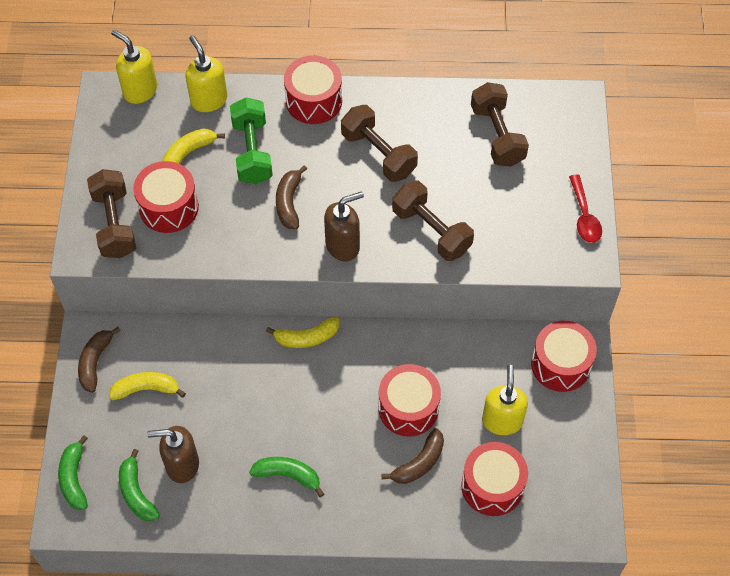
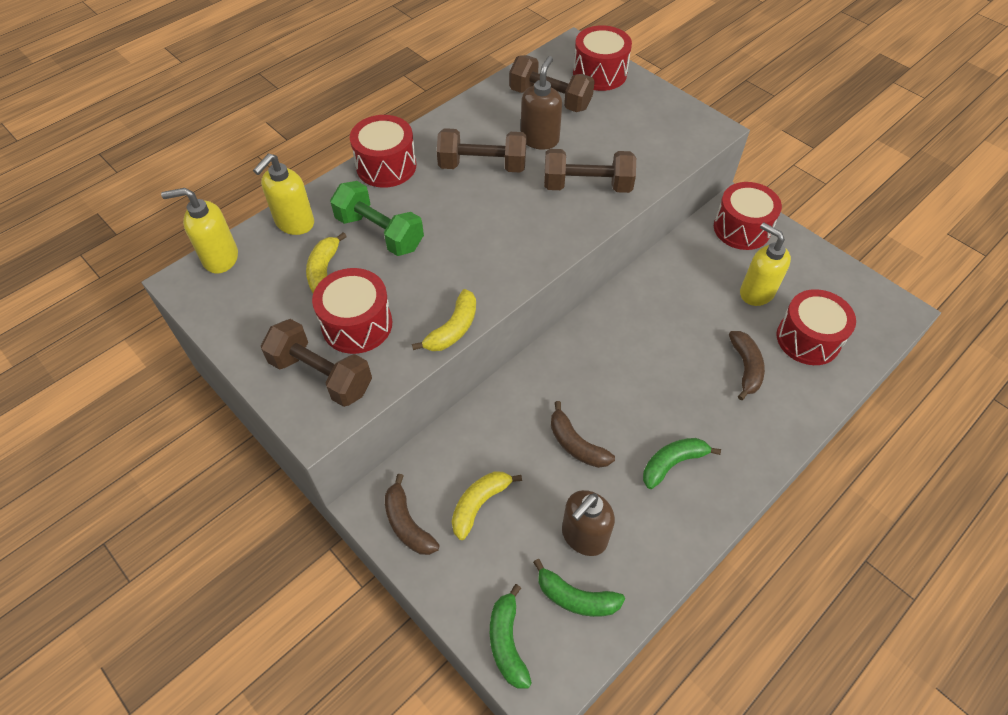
camera: 45 degrees left, 5 degrees down
(74, 478) = (507, 642): green banana -> green banana turned 45 degrees clockwise
(209, 100) = (294, 223): yellow soap dispenser -> yellow soap dispenser turned 75 degrees counterclockwise
(289, 203) = (456, 246): brown banana -> brown banana (576, 444)
(307, 337) = (558, 352): yellow banana -> yellow banana (453, 329)
(343, 245) = (537, 243): brown soap dispenser -> brown soap dispenser (540, 139)
(408, 408) = (689, 338): red drum -> red drum (599, 73)
(584, 216) = (671, 106): red spoon -> none

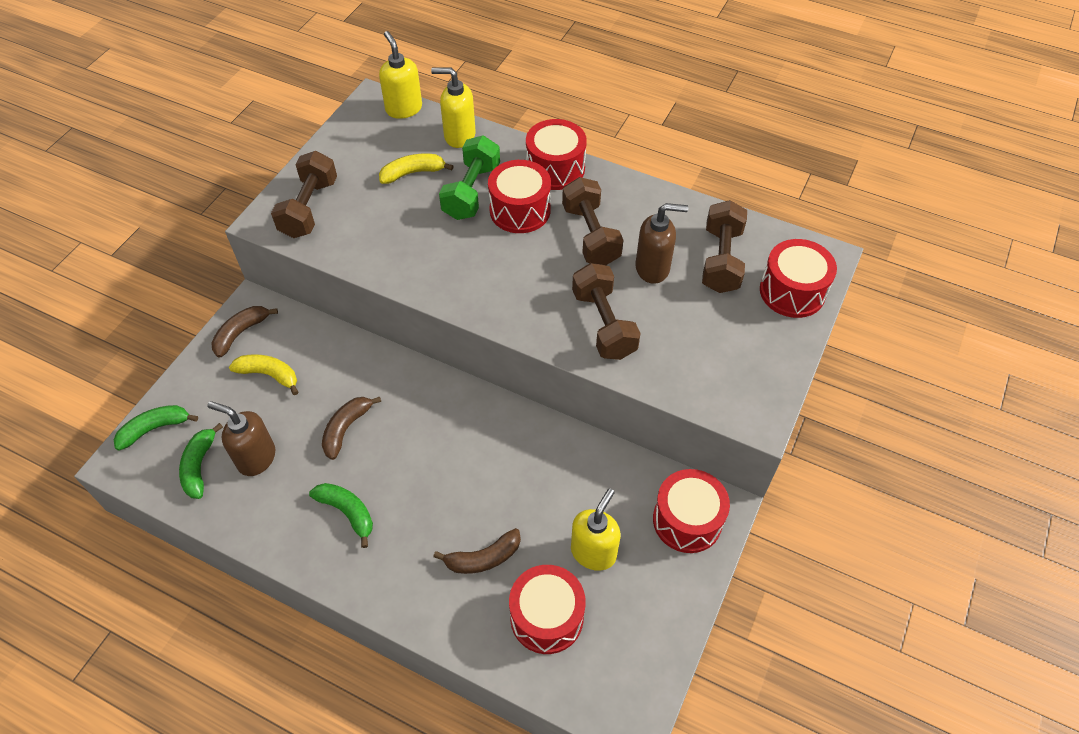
camera: 70 degrees right, 0 degrees up
(357, 324) = (366, 212): red drum -> red drum (520, 210)
(453, 329) = (382, 274): yellow banana -> none

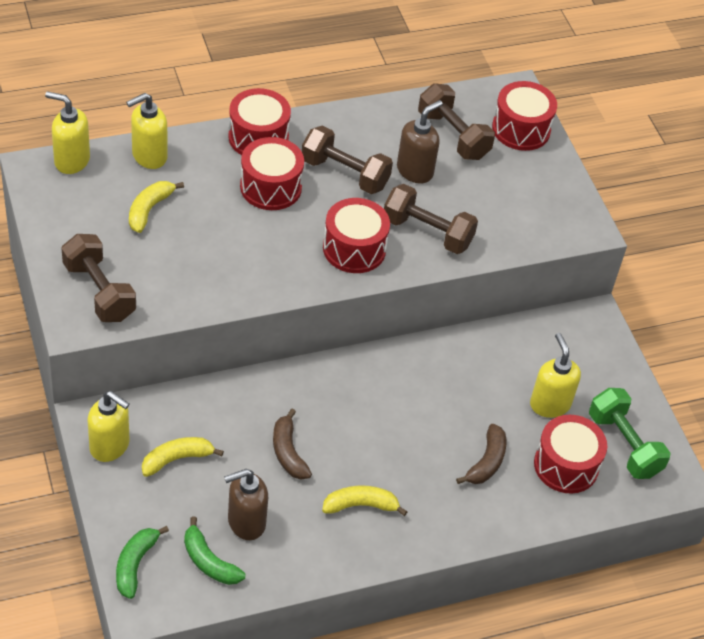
camera: 50 degrees left, 5 degrees down
(240, 333) = (110, 446): brown banana -> yellow soap dispenser
(347, 512) = (360, 505): green banana -> yellow banana
(471, 192) = (215, 196): green dumbbell -> green dumbbell (624, 445)
(687, 520) = (583, 341): red drum -> red drum (354, 249)

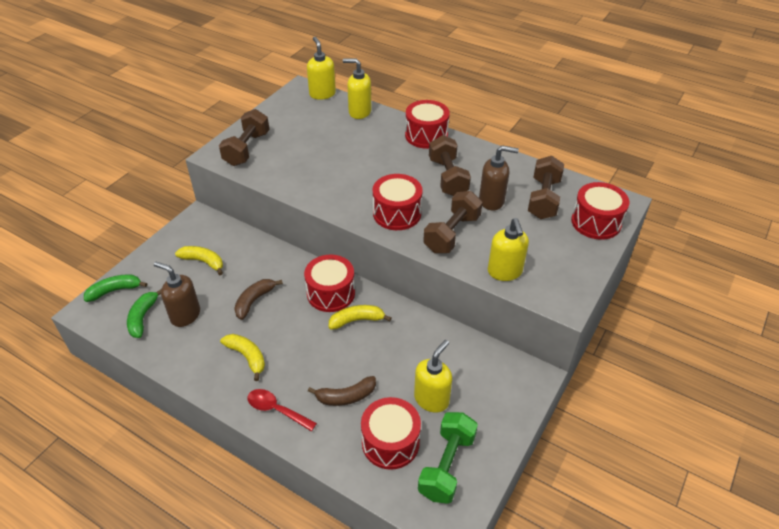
camera: 55 degrees right, 5 degrees down
(110, 446) = (187, 234): yellow soap dispenser -> yellow soap dispenser (505, 272)
(149, 210) = (323, 132): yellow banana -> yellow banana (356, 320)
(270, 187) = (397, 159): red drum -> red drum (331, 293)
(427, 232) = (452, 234): brown dumbbell -> brown dumbbell turned 45 degrees clockwise
(450, 523) = (276, 410): none -> red spoon

